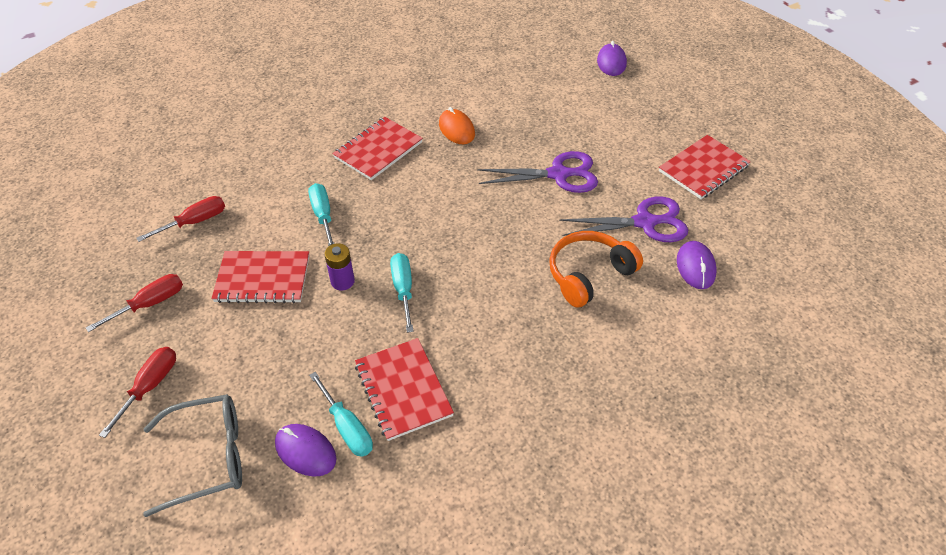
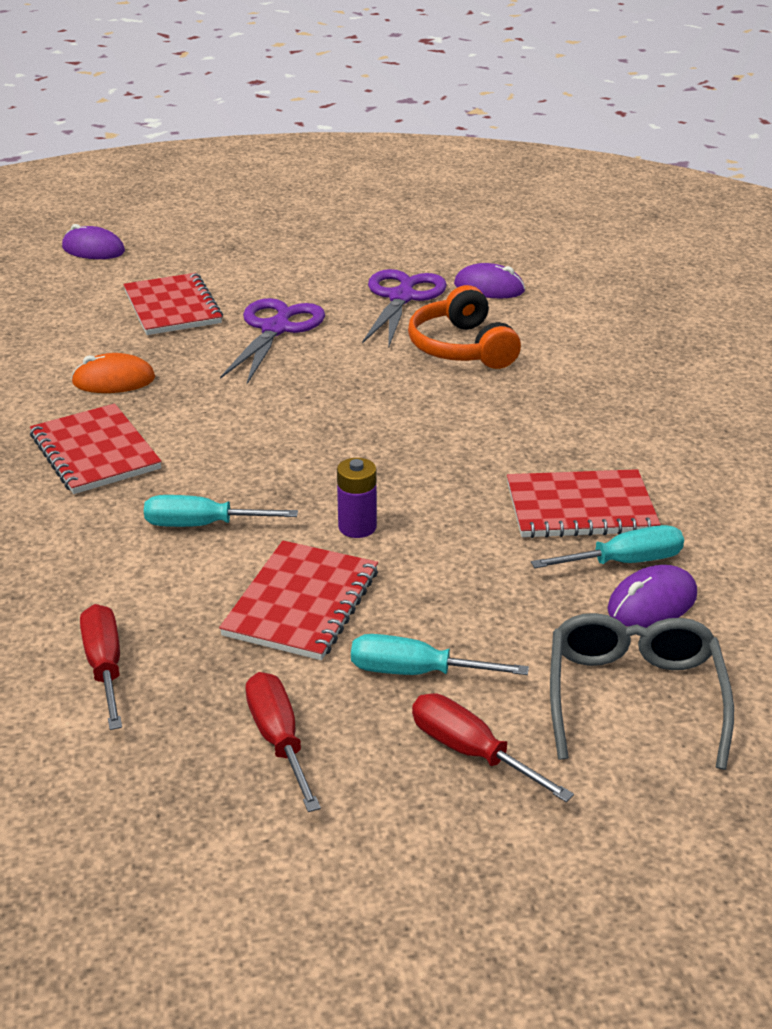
camera: 70 degrees left, 15 degrees down
(403, 289) = (406, 479): turquoise screwdriver -> turquoise screwdriver (416, 672)
(703, 168) = (341, 247): red notebook -> red notebook (172, 307)

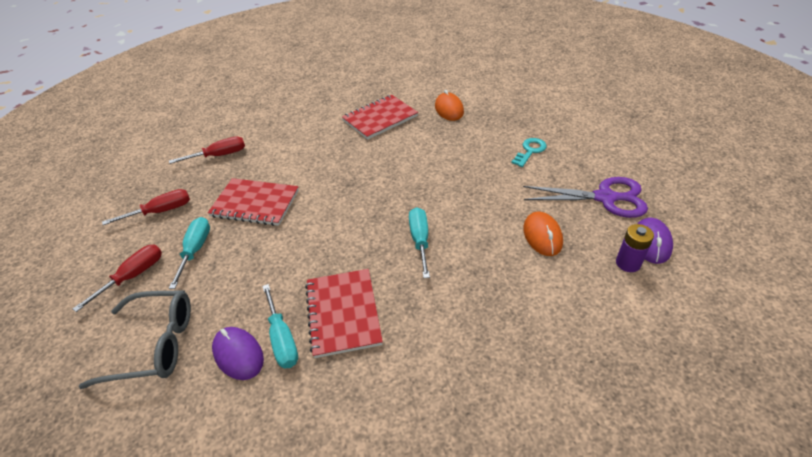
camera: 85 degrees right, 10 degrees up
(93, 249) = (594, 72): purple mouse -> none
(172, 307) = (538, 110): red notebook -> none
(202, 525) = (320, 161): turquoise screwdriver -> turquoise screwdriver (420, 240)
(276, 329) = (530, 151): purple scissors -> turquoise key
(357, 527) = (319, 214): purple battery -> purple battery (628, 263)
(461, 348) = (542, 236): orange headphones -> orange mouse

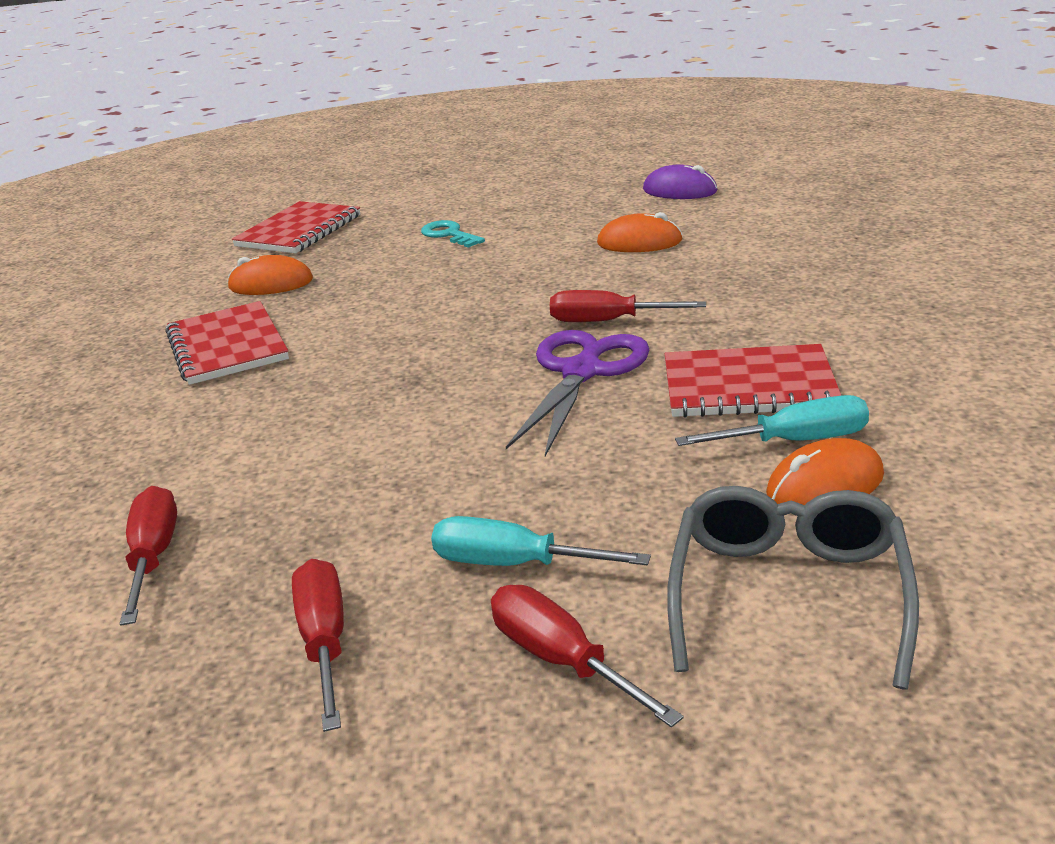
camera: 75 degrees left, 15 degrees down
(238, 354) = (825, 485): purple mouse -> orange mouse
(255, 203) = (398, 488): red notebook -> red notebook (299, 231)
(420, 240) = (607, 321): turquoise screwdriver -> red screwdriver
(605, 198) = (586, 203): purple scissors -> purple scissors (582, 372)
(628, 263) = (709, 205): purple battery -> none

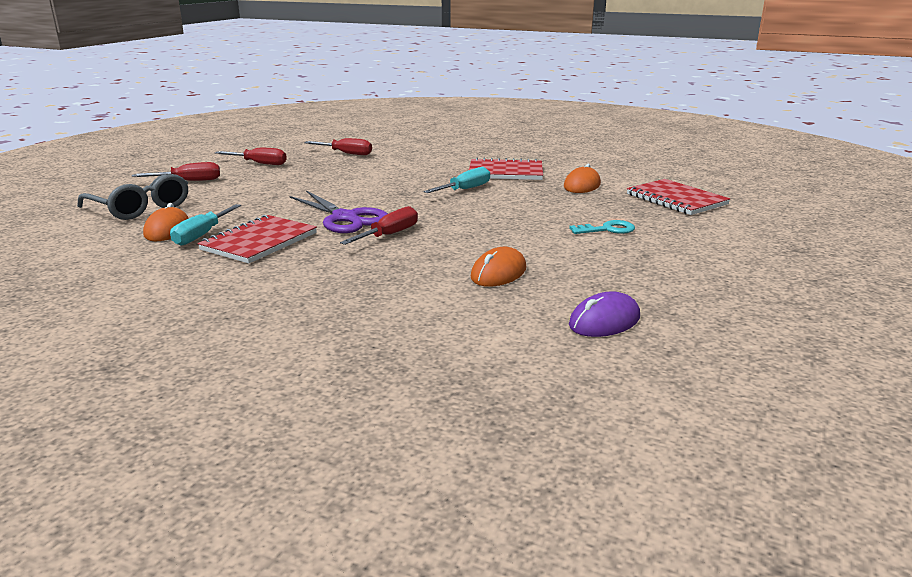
camera: 115 degrees right, 5 degrees down
(514, 564) = (241, 184): turquoise screwdriver -> turquoise screwdriver (465, 189)

